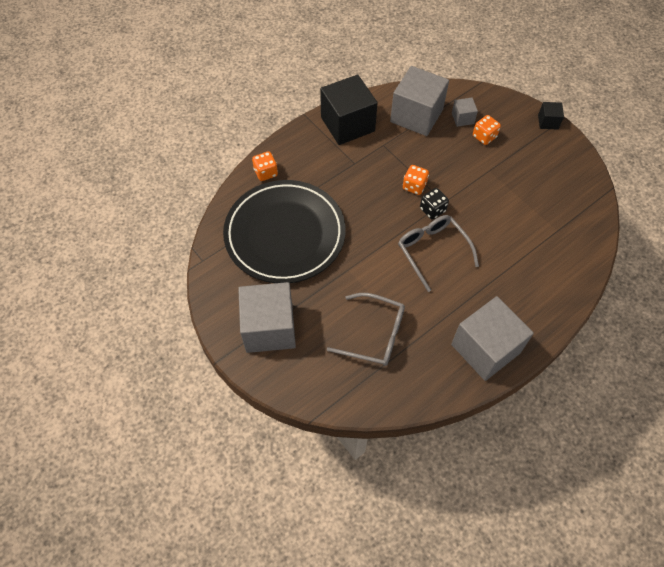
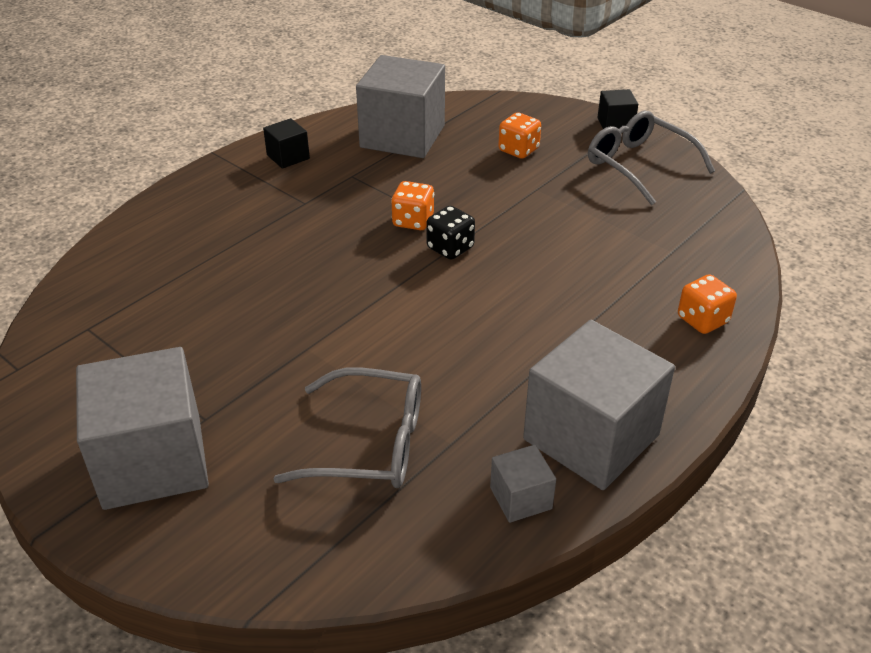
camera: 10 degrees left, 20 degrees down
(266, 173) = (145, 231): orange dice -> orange dice (702, 320)
(285, 234) = (182, 311): black plate -> none
(347, 124) = (288, 157): black cube -> black cube, size x0.45
(432, 251) = (461, 303): grey glasses -> grey glasses (639, 165)
(462, 118) = (478, 132): grey cube -> grey cube (520, 498)

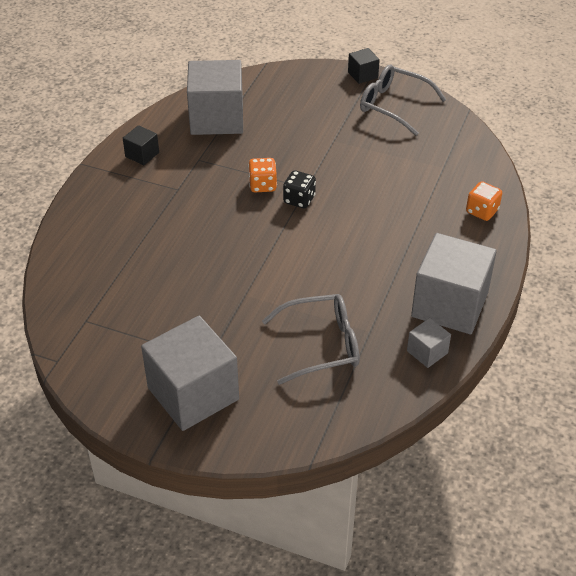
camera: 20 degrees left, 5 degrees up
(518, 150) = (306, 111): orange dice -> none

